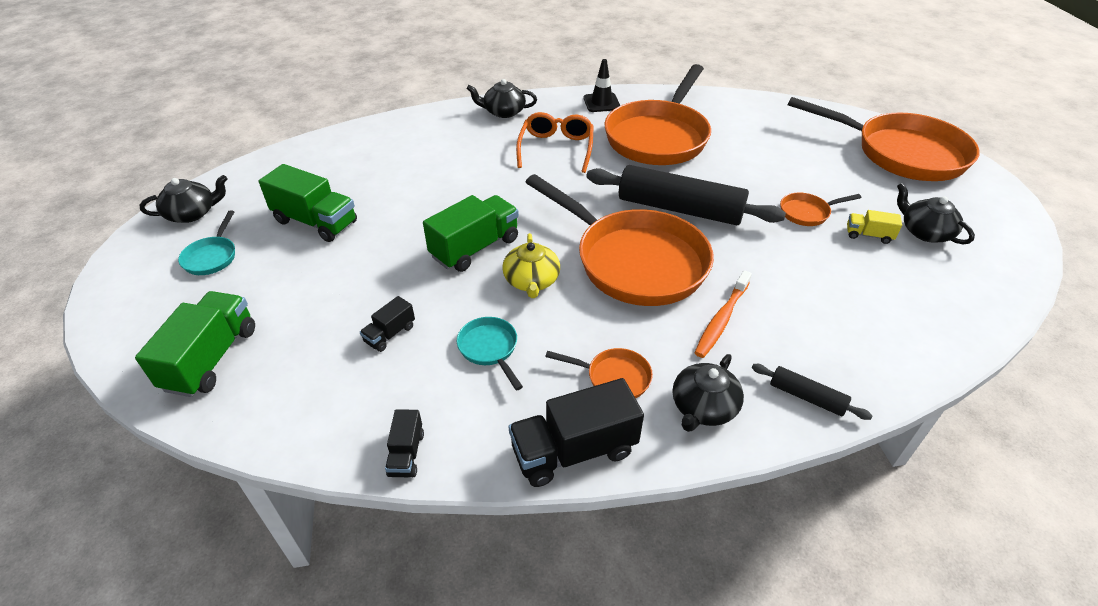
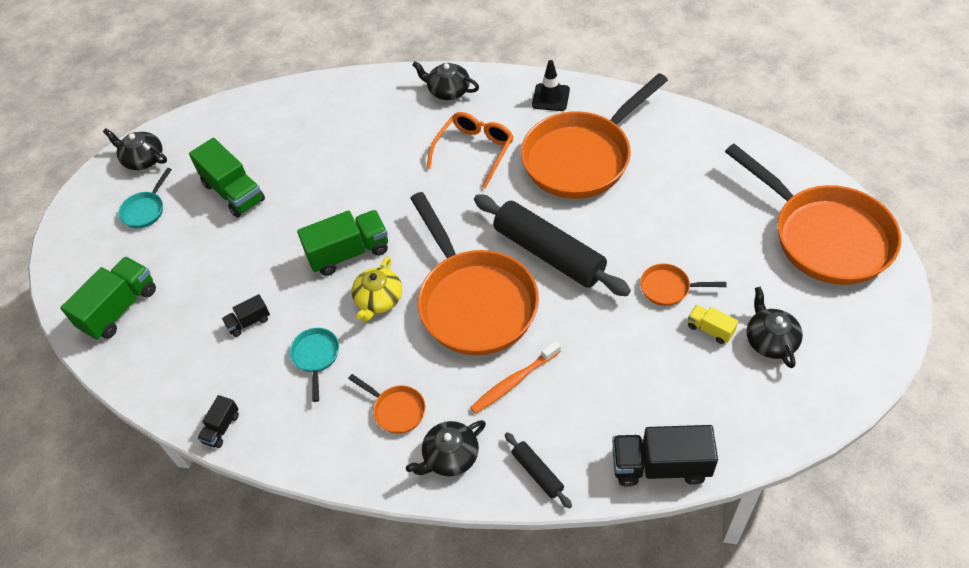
camera: 25 degrees right, 10 degrees up
(192, 213) = (143, 159): black teapot -> black teapot turned 150 degrees counterclockwise
(574, 450) = (335, 462): black truck -> black truck (660, 466)

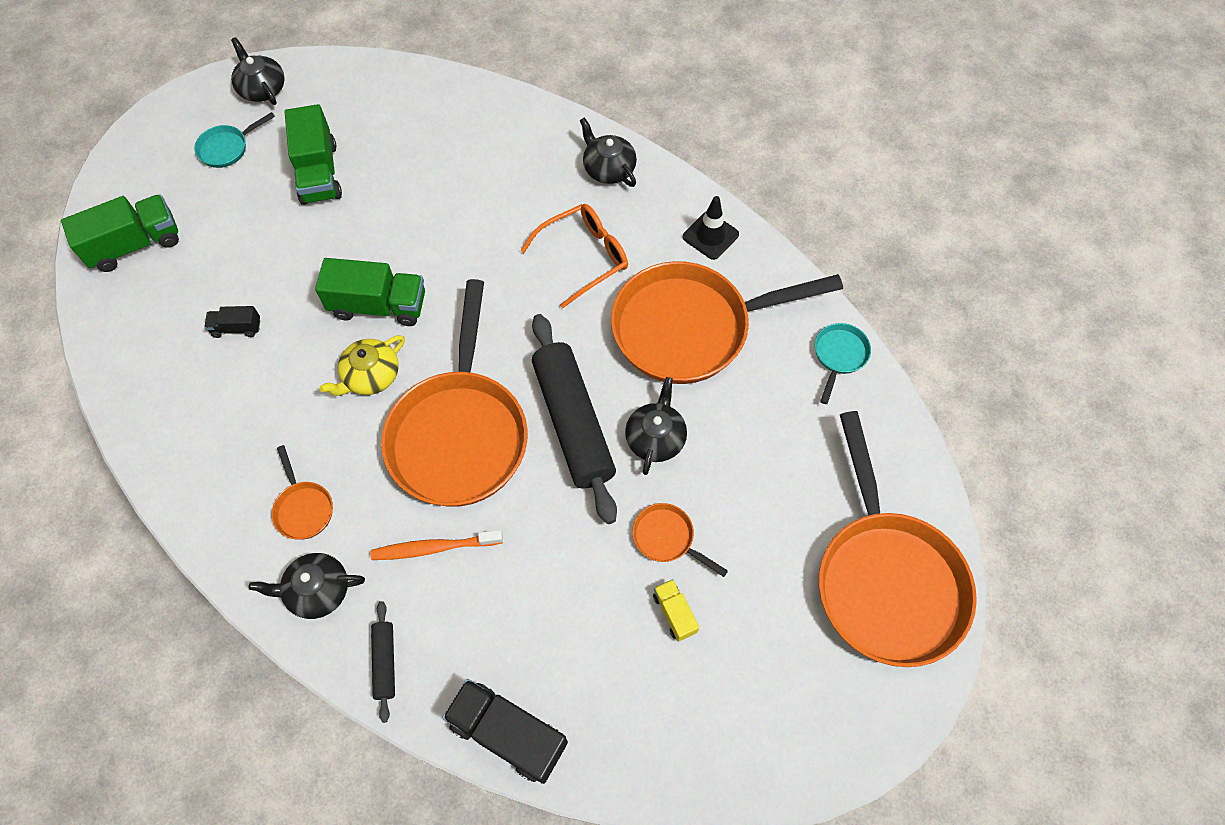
camera: 25 degrees right, 10 degrees up
(221, 428) = (138, 428): black truck -> none
(316, 357) = (270, 404): turquoise pan -> turquoise pan (839, 356)
(770, 340) = (729, 666): black teapot -> black teapot (655, 438)

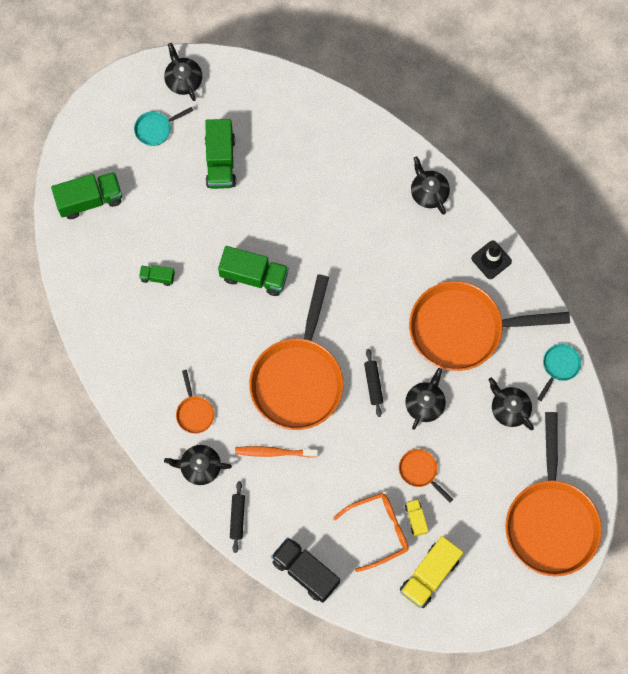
camera: 10 degrees right, 10 degrees up
(237, 328) = (157, 277): black truck -> green truck
(370, 375) = (244, 327): yellow teapot -> none
(573, 423) = (373, 384): black rolling pin -> black rolling pin, size x0.45
(585, 256) = (400, 261): orange glasses -> orange glasses (379, 530)
(714, 702) = (429, 575): none -> yellow truck
(782, 424) = (509, 408): none -> black teapot

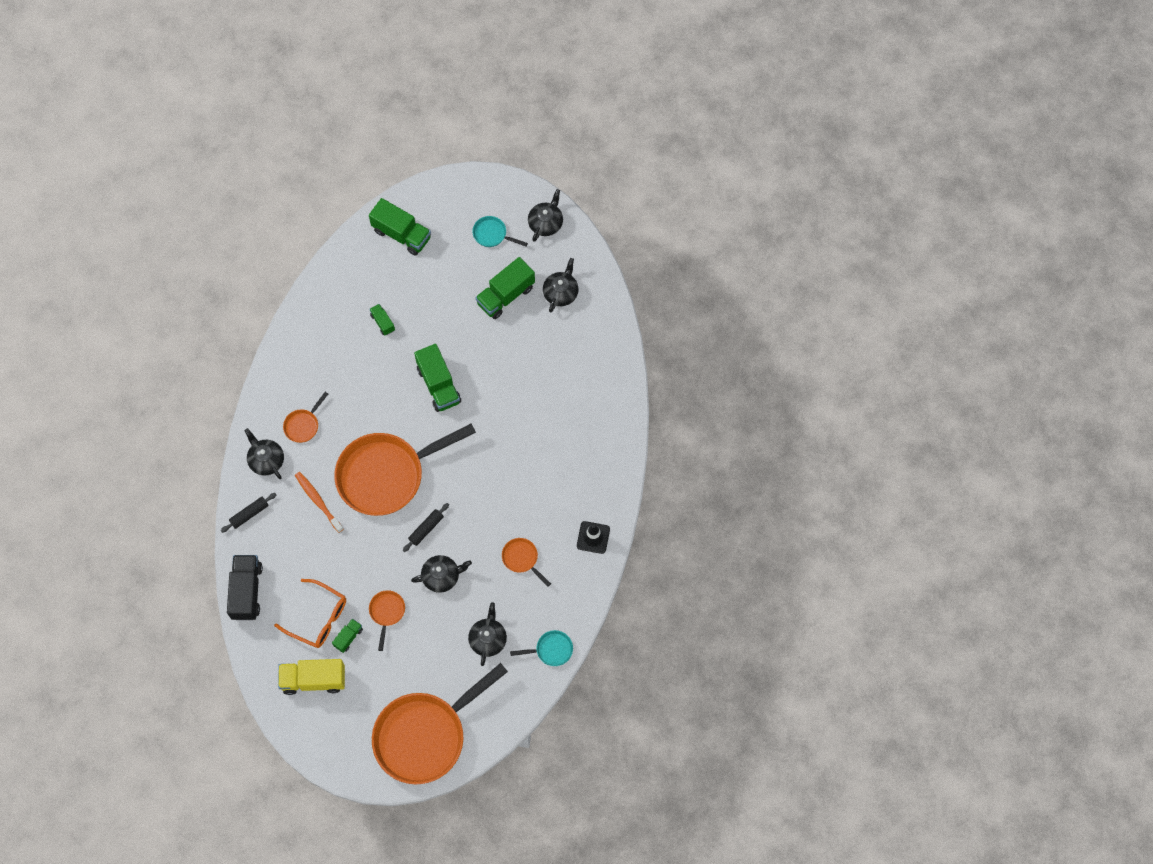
camera: 50 degrees right, 5 degrees down
(416, 519) = (348, 637): yellow truck -> green truck
(429, 192) = (607, 453): black teapot -> black teapot (561, 292)
(463, 329) = (522, 559): orange pan -> orange pan, size x0.41

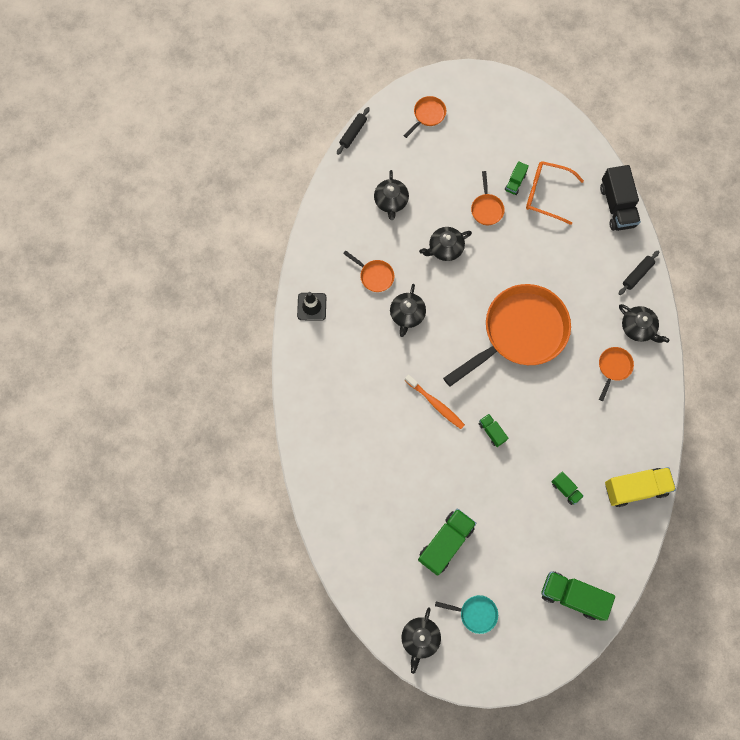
camera: 170 degrees right, 5 degrees up
(313, 679) = (535, 143): yellow truck -> yellow truck (635, 488)
(318, 501) = (577, 297): orange toothbrush -> orange toothbrush (435, 404)
(425, 735) = (427, 115): orange pan -> orange pan, size x0.41
(426, 529) = (469, 288): black rolling pin -> black rolling pin (353, 133)
(438, 385) = (492, 432): green truck -> green truck, size x0.51
(551, 650) = (333, 201): turquoise pan -> none
(561, 292) = (388, 557): black teapot -> black teapot (407, 314)

